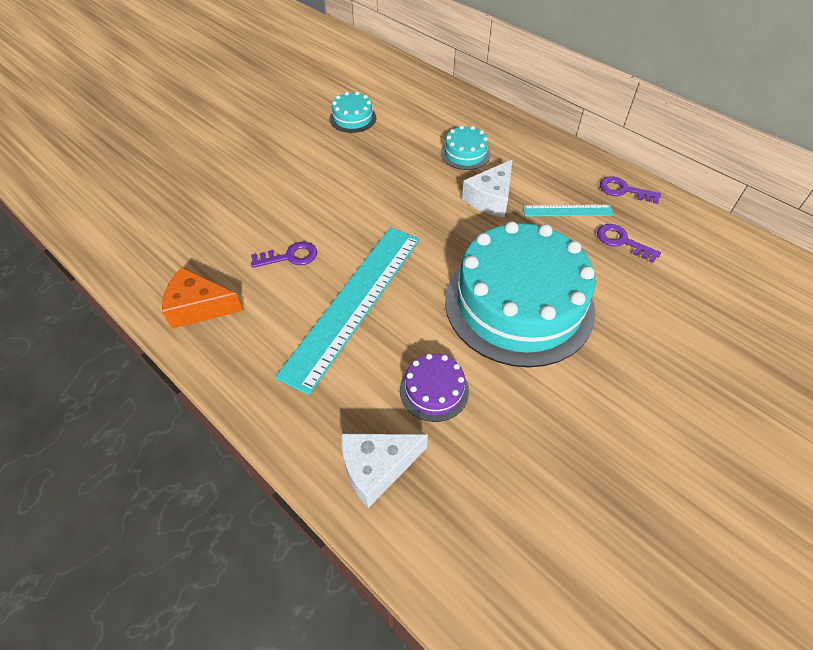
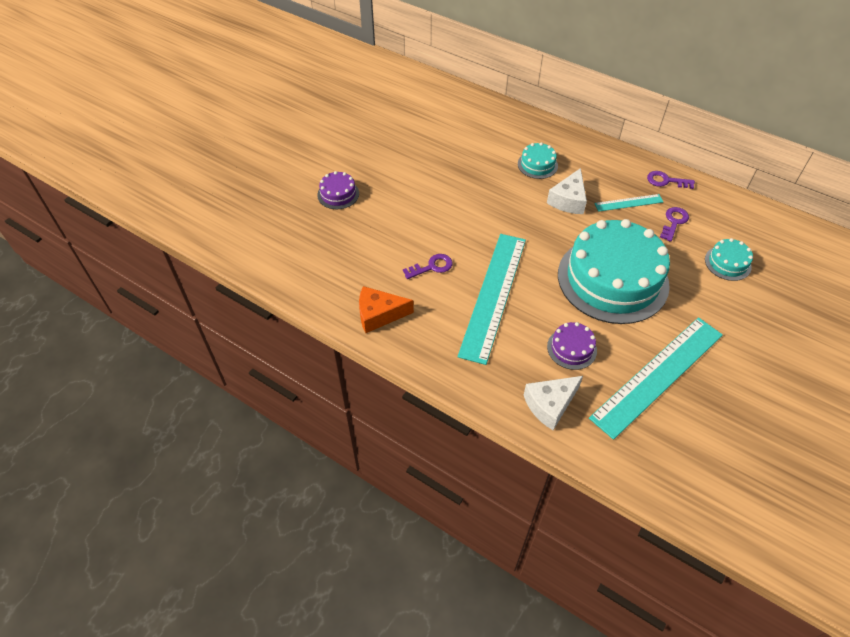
camera: 10 degrees left, 0 degrees up
(215, 159) = (338, 194): none -> purple cake
(353, 118) = (436, 144): turquoise cake -> turquoise cake (727, 263)
(546, 449) = (658, 375): none -> turquoise ruler
(622, 241) = (674, 222): purple key -> purple key turned 90 degrees clockwise

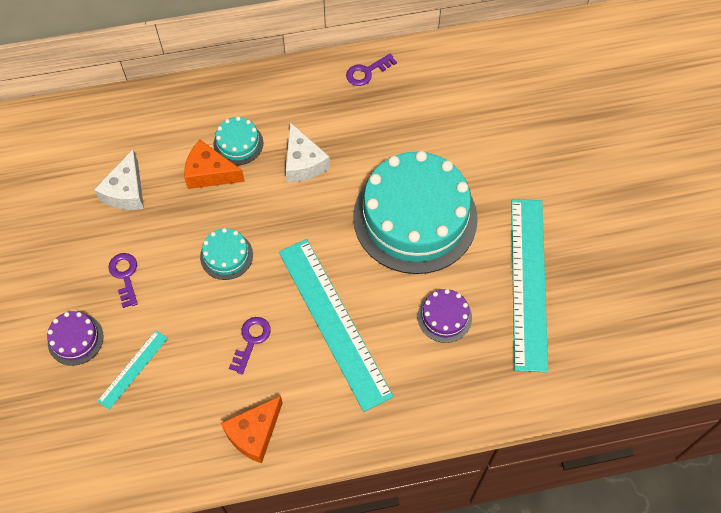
camera: 45 degrees left, 10 degrees up
(503, 168) = (210, 173): none -> orange cheese
(550, 405) = (476, 386): white cheese -> white cheese (126, 191)
(628, 203) = (357, 123): turquoise ruler -> turquoise ruler (133, 369)
(674, 222) = (411, 113): purple key -> purple key (125, 275)
(727, 263) = (487, 123): turquoise cake -> turquoise cake (226, 255)

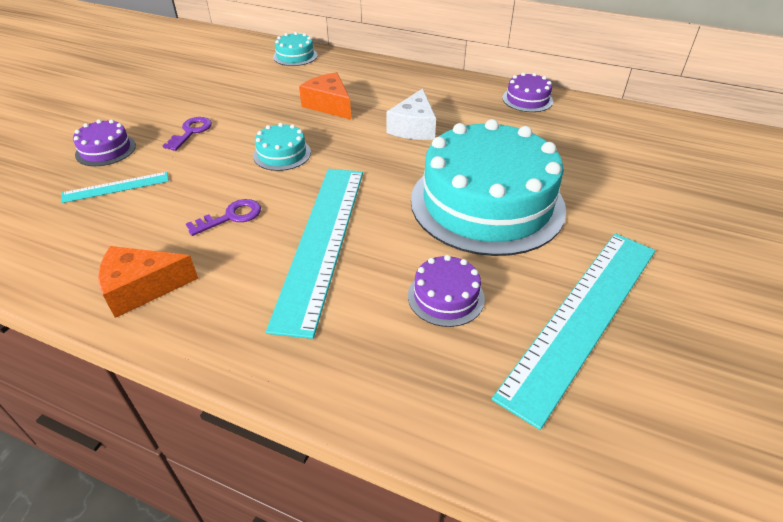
camera: 35 degrees right, 20 degrees down
(126, 191) = (255, 91): white cheese -> none
(238, 143) = (371, 98): turquoise cake -> turquoise cake (295, 56)
(367, 72) = (527, 99): purple key -> purple cake

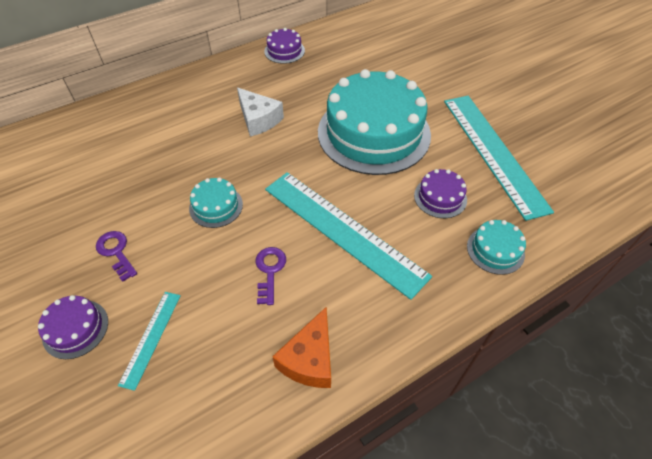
camera: 55 degrees left, 10 degrees up
(295, 56) = (67, 130): turquoise cake -> turquoise cake (495, 250)
(329, 105) = (176, 147): orange cheese -> none

